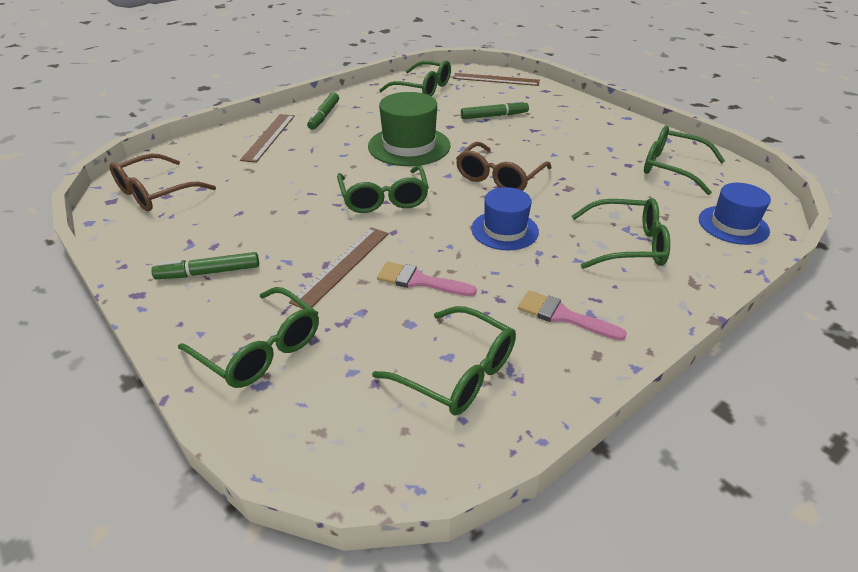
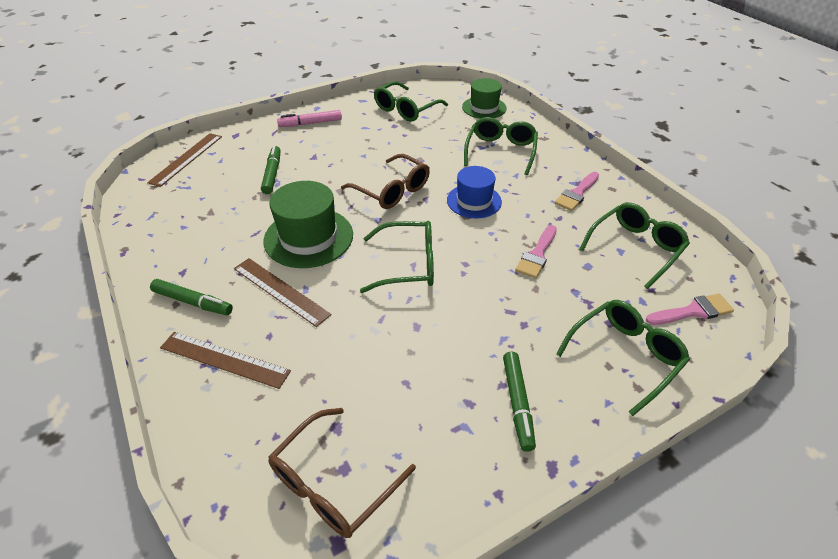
camera: 80 degrees left, 5 degrees up
(155, 193) = (333, 483): brown glasses -> brown glasses turned 75 degrees clockwise
(336, 424) = (693, 311): none -> pink brush
(342, 266) = (514, 300): brown ruler -> brown ruler (280, 291)
(423, 88) = (170, 212): green glasses -> none
(593, 119) = (310, 123): none -> pink marker
(733, 225) = (484, 108): blue hat -> green hat

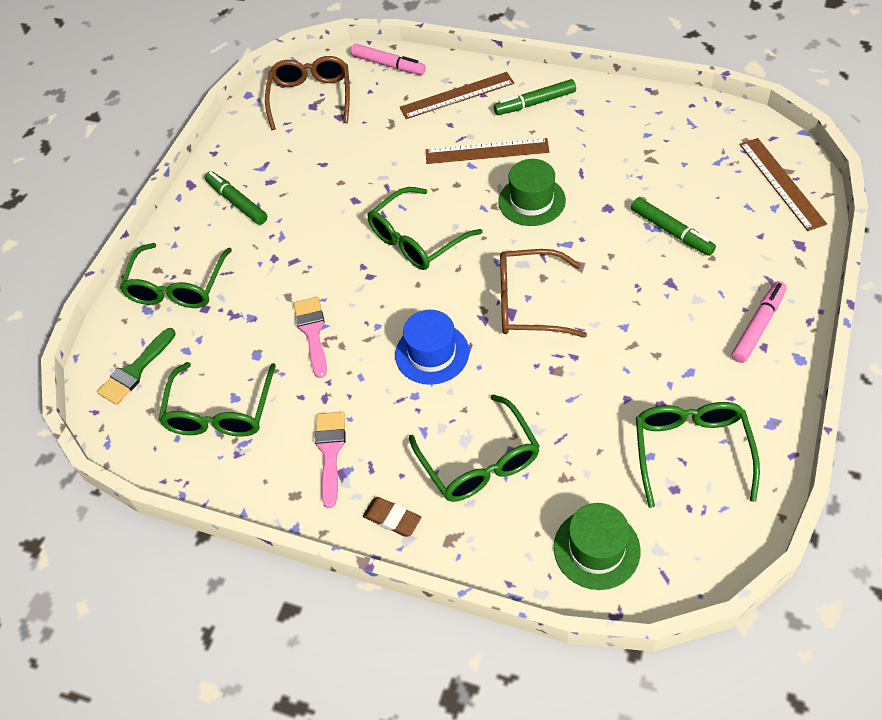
camera: 145 degrees right, 10 degrees up
(218, 456) = (388, 65): none -> pink marker
(308, 237) = (531, 201): green hat -> green hat, size x0.66
(565, 156) = (392, 519): none -> brown eraser
(693, 311) = (135, 370): pink brush -> green brush

